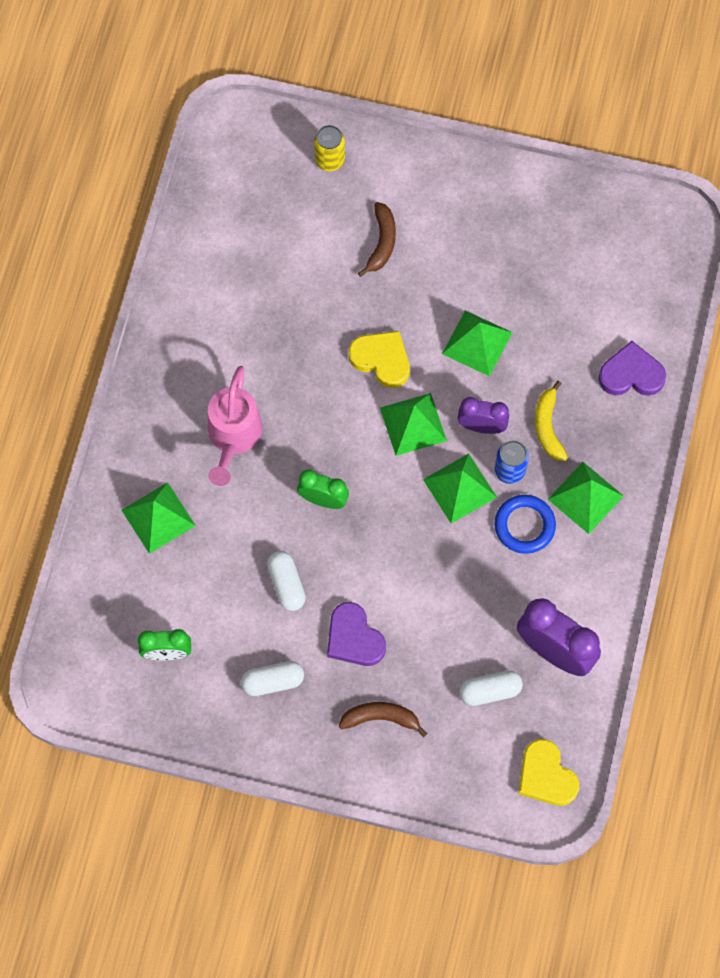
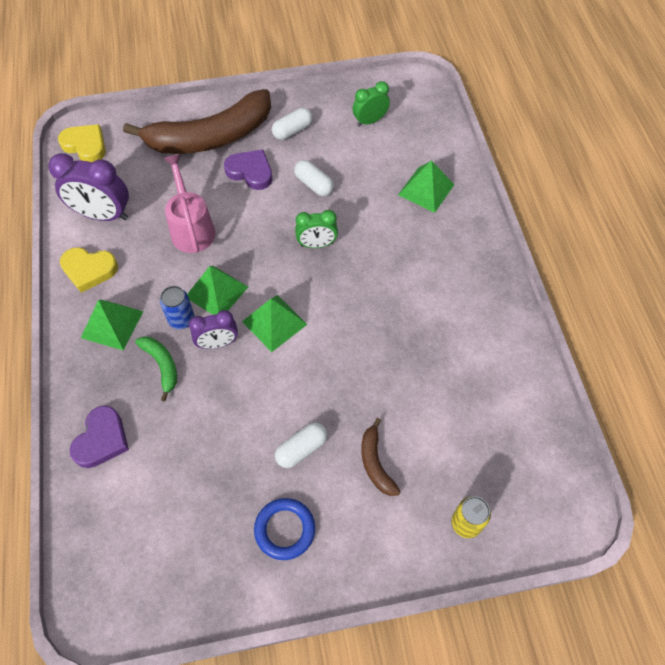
camera: 155 degrees right, 10 degrees down
(233, 437) = (407, 259): pink watering can -> pink watering can (191, 228)
(381, 360) = (324, 361): yellow heart -> yellow heart (89, 270)
(381, 718) = (211, 137): brown banana -> brown banana, size x2.37
(477, 343) = (250, 409): green pyramid -> none
(490, 691) = (142, 176): white capsule -> white capsule (301, 449)
(524, 525) = (155, 285): blue ring -> blue ring (285, 529)
(548, 427) = (162, 365): yellow banana -> green banana
(631, 374) = (102, 440): purple heart -> purple heart turned 45 degrees counterclockwise

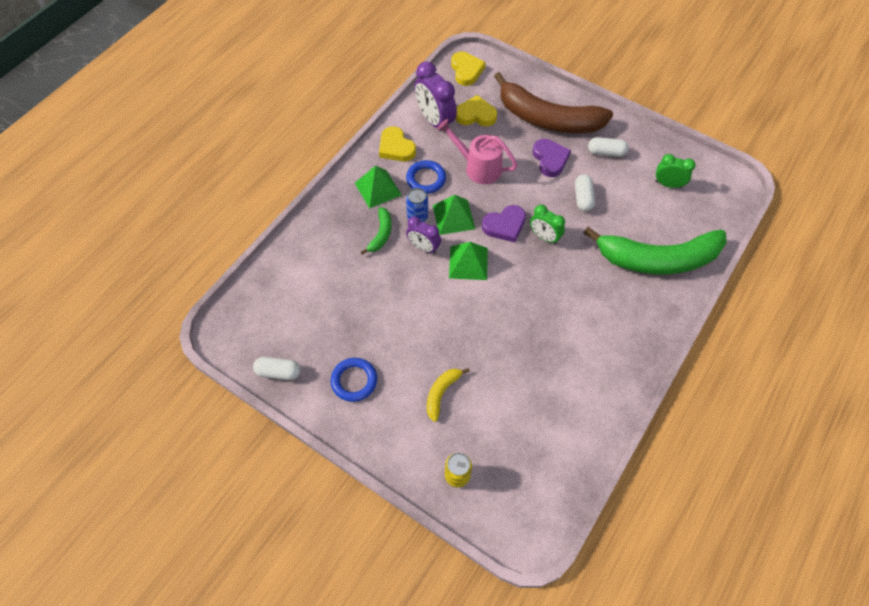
camera: 45 degrees right, 0 degrees up
(102, 440) = (311, 248): purple heart -> purple heart (504, 225)
(138, 181) = (475, 115): none -> yellow heart
(152, 277) = (426, 179): none -> blue ring
(191, 228) = (478, 167): pink watering can -> pink watering can turned 90 degrees counterclockwise
(301, 449) = (408, 347): white capsule -> white capsule (278, 372)
(375, 463) = (441, 393): brown banana -> yellow banana
(426, 189) = (658, 259): green pyramid -> green banana

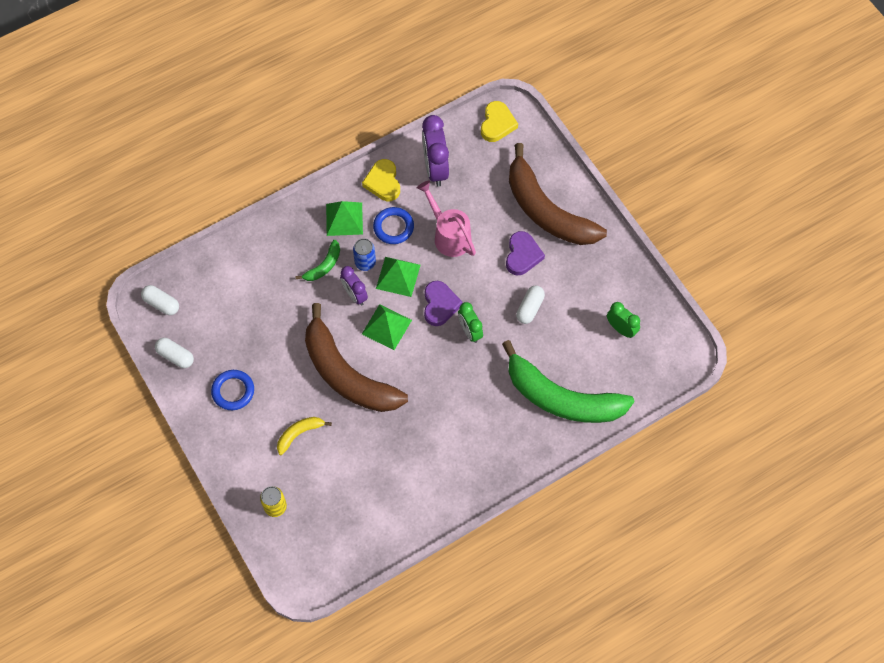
camera: 25 degrees right, 5 degrees up
(456, 319) = (347, 374): none -> brown banana
(475, 115) = (478, 178): yellow heart -> none
(504, 225) = (440, 305): purple heart -> purple heart turned 90 degrees counterclockwise
(606, 152) = (581, 270): white capsule -> white capsule (161, 304)

